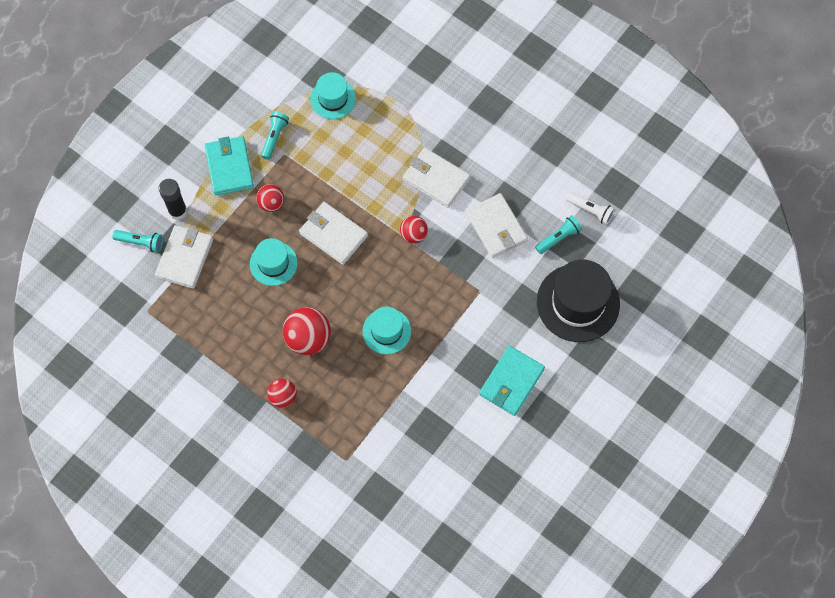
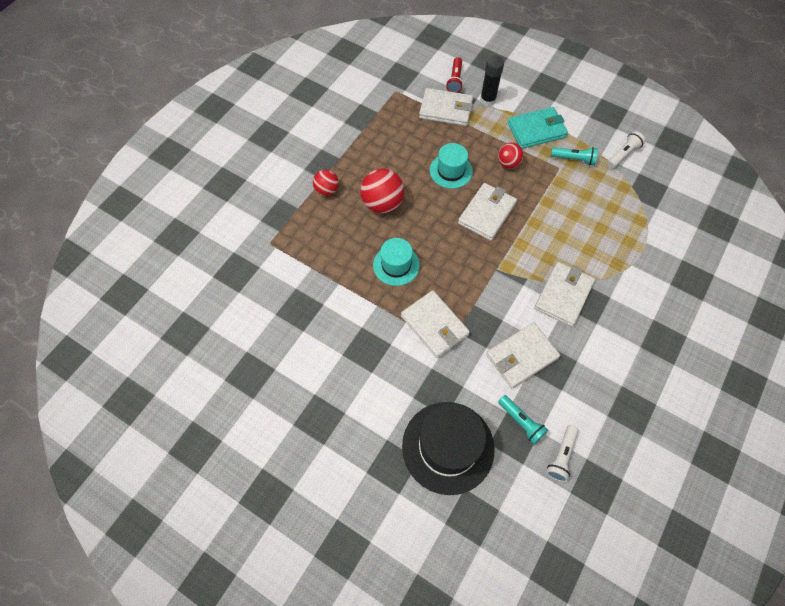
camera: 85 degrees right, 5 degrees down
(141, 242) = (455, 80): turquoise flashlight -> red flashlight
(275, 88) = (623, 154): none -> white flashlight
(333, 99) = (627, 200): turquoise hat -> none
(413, 235) = (499, 280): red ball -> none
(458, 301) = (434, 325): none -> white wallet
(511, 382) = (352, 382): turquoise wallet -> none

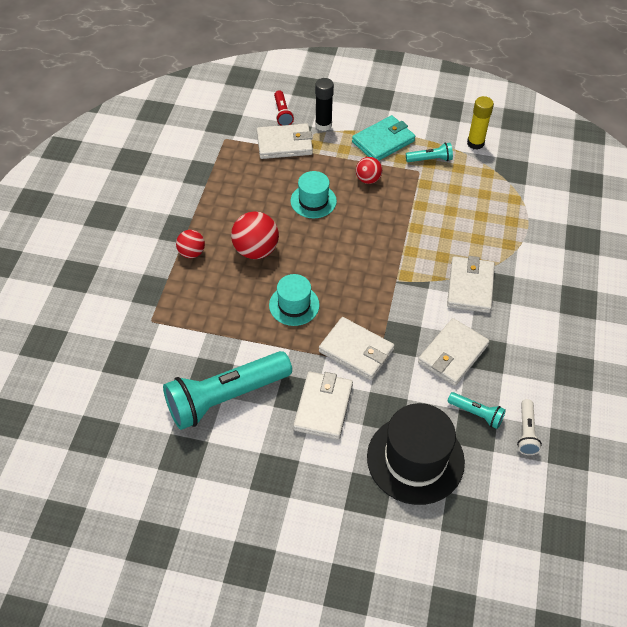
camera: 20 degrees left, 10 degrees down
(304, 333) = (225, 397): none -> turquoise flashlight
(487, 213) = (365, 231): white wallet -> white wallet (323, 407)
(623, 154) = (475, 143): white flashlight -> yellow glue stick

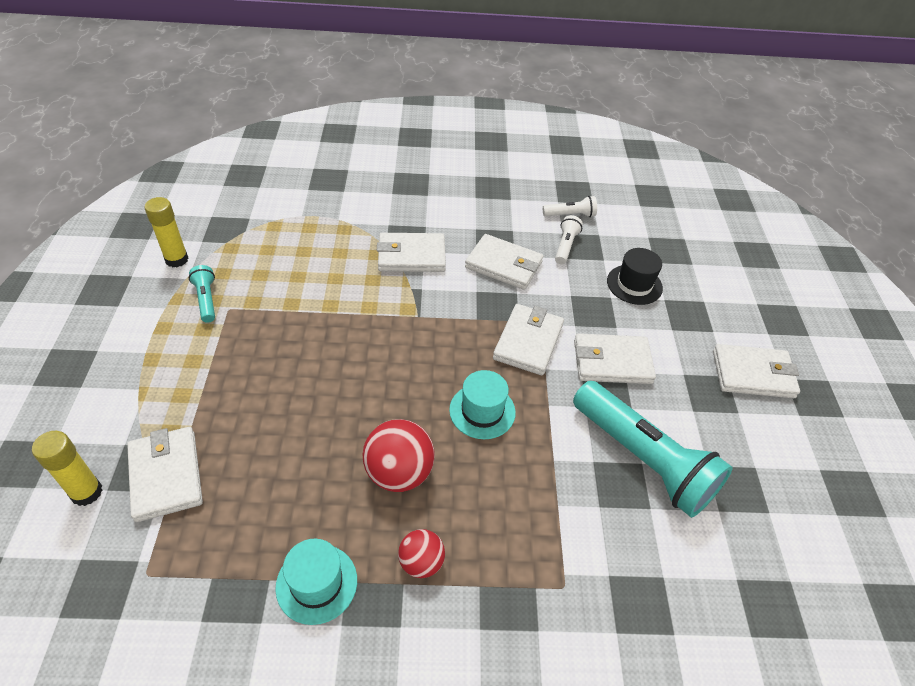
camera: 105 degrees left, 5 degrees down
(282, 114) = (86, 492): red flashlight -> yellow glue stick
(286, 521) = (753, 374): none -> white wallet
(313, 201) = (293, 417): turquoise hat -> turquoise hat (316, 583)
(323, 125) = (123, 428): black glue stick -> none
(368, 179) = (246, 360): red ball -> none
(383, 141) = (167, 351): turquoise wallet -> none
(415, 459) = (634, 284): black hat -> black hat, size x0.58
(476, 414) = (565, 246): turquoise flashlight -> white flashlight

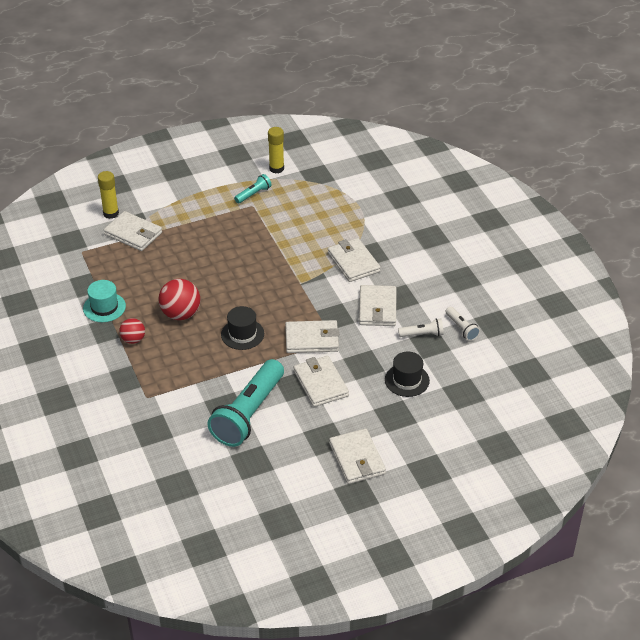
camera: 70 degrees right, 5 degrees down
(166, 475) = (133, 234): white wallet -> white wallet turned 75 degrees clockwise
(482, 411) = (242, 334): turquoise hat -> black hat

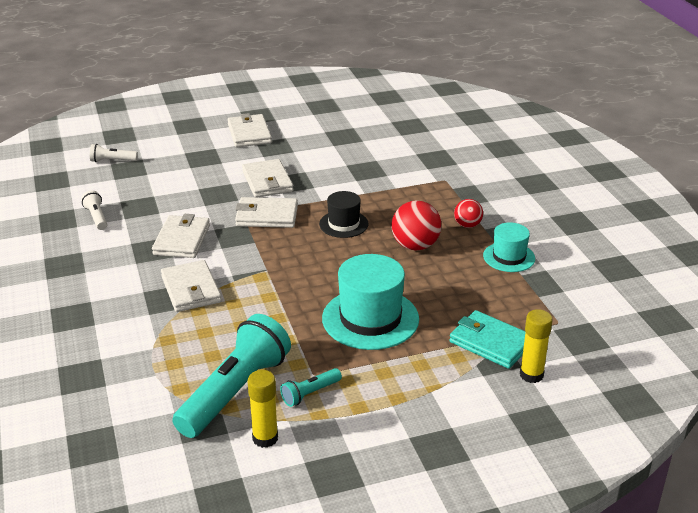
camera: 175 degrees left, 10 degrees down
(133, 234) = (490, 343): white wallet -> turquoise wallet
(217, 246) = (370, 319): none -> turquoise hat
(248, 414) = (343, 164): turquoise flashlight -> turquoise flashlight (235, 391)
(407, 380) = (179, 180): black hat -> none
(422, 334) = (143, 214): white flashlight -> white flashlight (112, 161)

